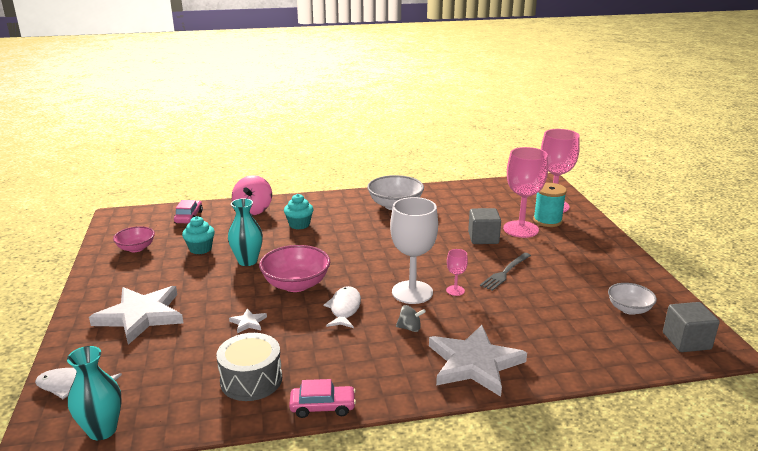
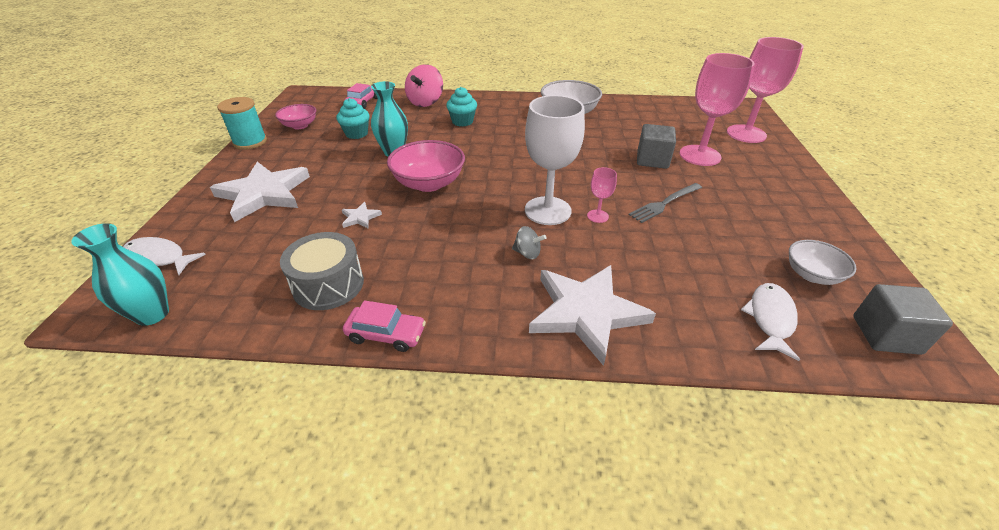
camera: 15 degrees right, 15 degrees up
(344, 308) = (466, 218): white fish -> white fish (770, 318)
(547, 221) = (735, 150): turquoise spool -> turquoise spool (250, 142)

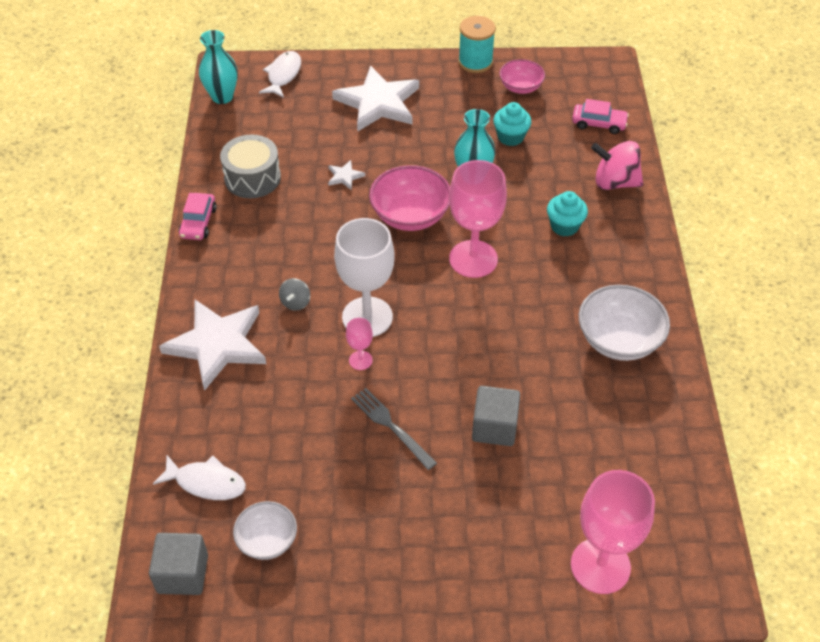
camera: 85 degrees right, 10 degrees up
(700, 155) = (516, 486): pink goblet -> pink goblet (473, 259)

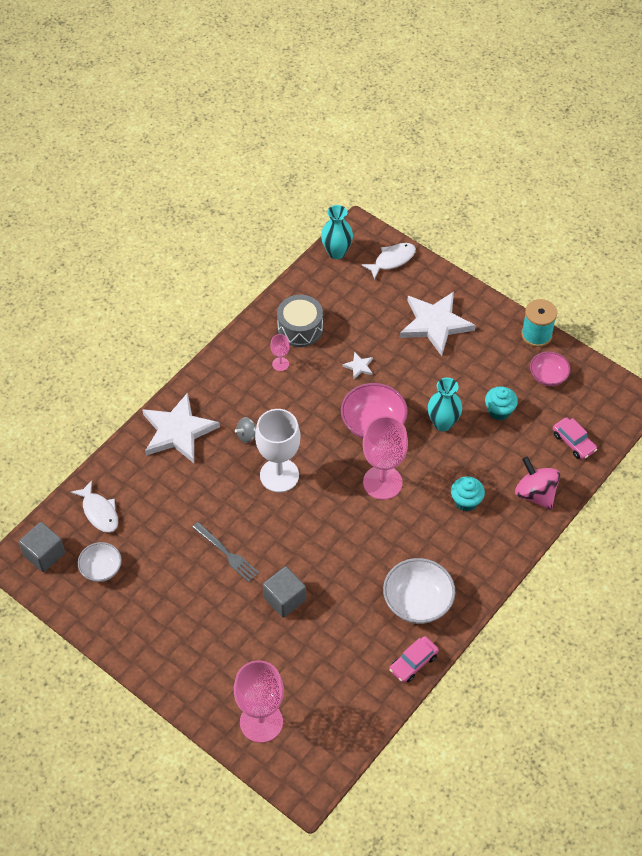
camera: 40 degrees right, 5 degrees up
(198, 222) = (239, 339): pink car -> pink car (413, 662)
(360, 360) = (249, 500): pink goblet -> pink goblet (280, 364)
(391, 426) = (227, 554): grey fork -> grey fork turned 135 degrees clockwise

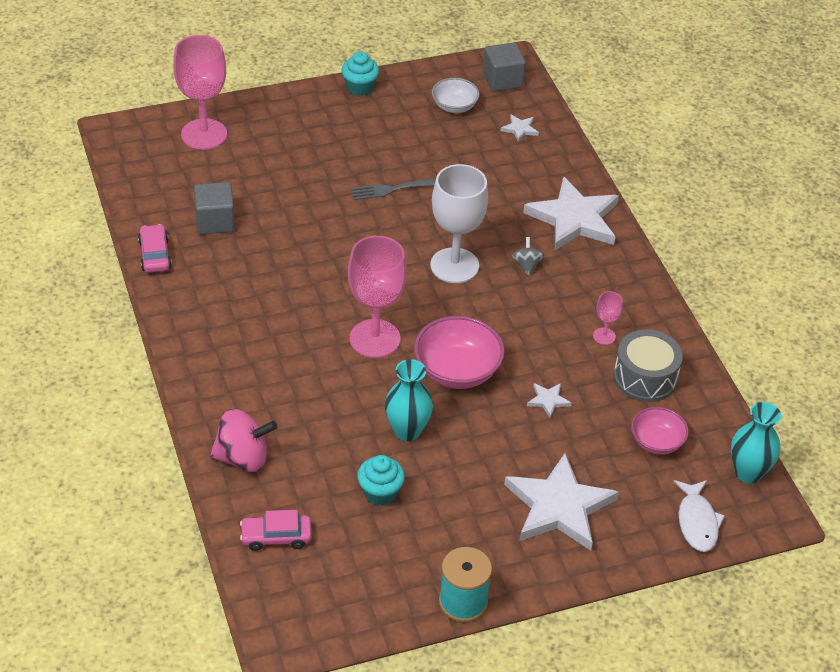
camera: 120 degrees right, 10 degrees down
(99, 512) = (520, 129): white fish -> white star
(284, 599) = (309, 203): grey cube -> grey cube (215, 221)
(417, 602) = (213, 291): white bowl -> none
(466, 501) = (289, 393): turquoise cupcake -> turquoise cupcake (360, 87)
(548, 376) = (390, 573): pink bowl -> pink bowl (656, 442)

